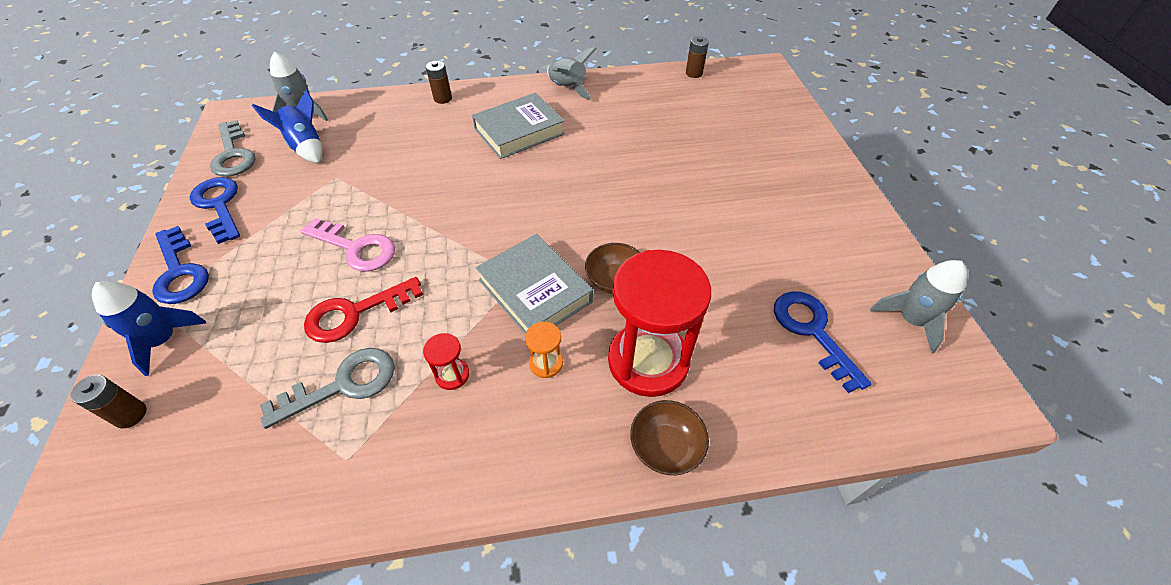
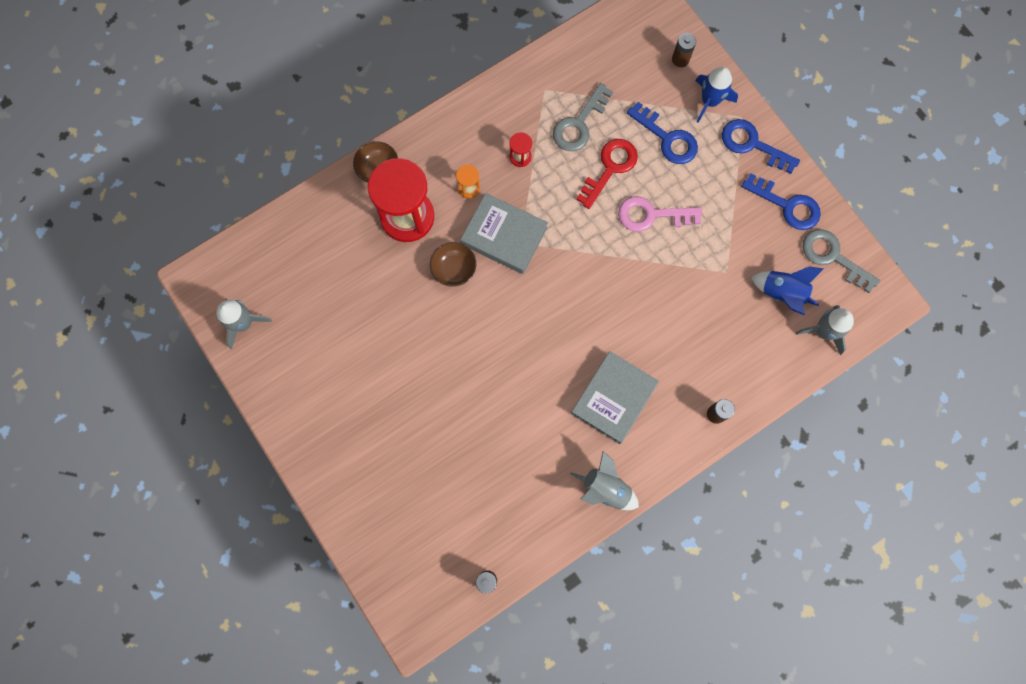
camera: 155 degrees right, 25 degrees up
(812, 332) = (308, 284): blue key -> blue key (667, 138)

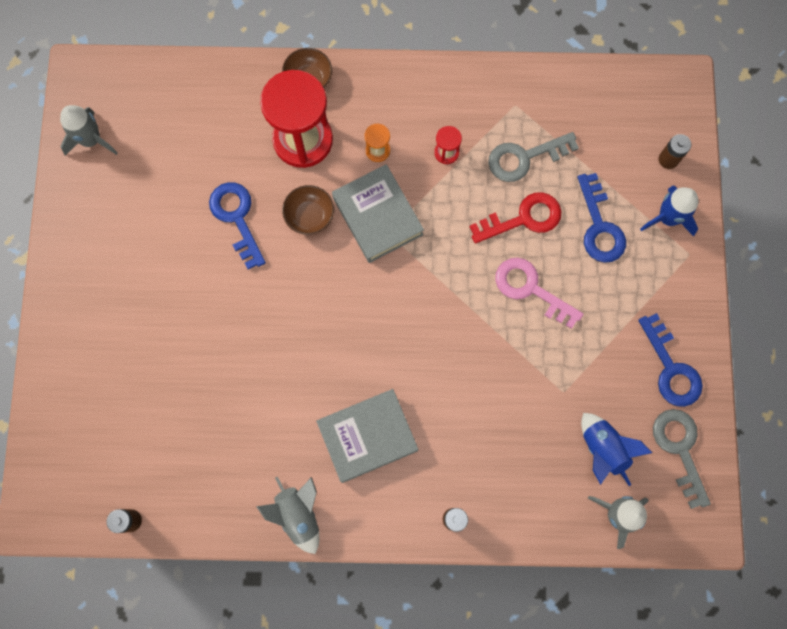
camera: 35 degrees right, 0 degrees up
(752, 144) = (680, 287): blue key -> blue key (237, 218)

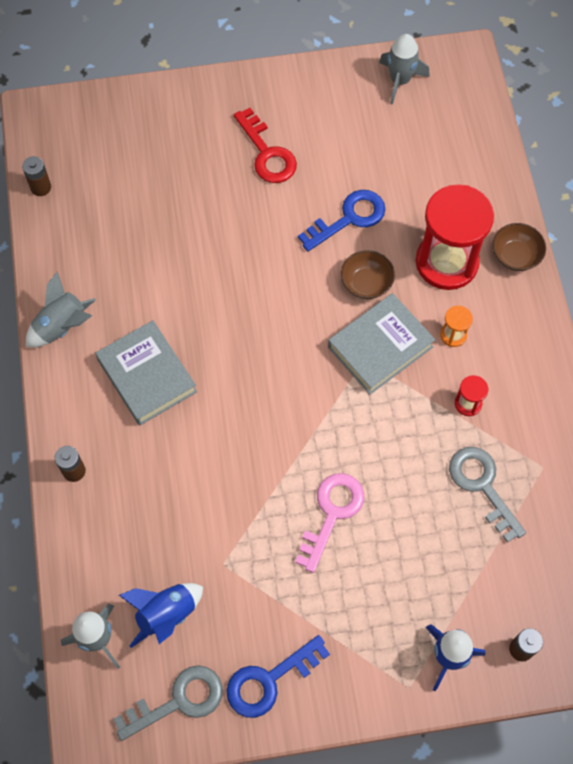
camera: 80 degrees right, 10 degrees down
(523, 219) = (410, 494): red key -> red key (267, 153)
(599, 226) = (420, 579): blue key -> none

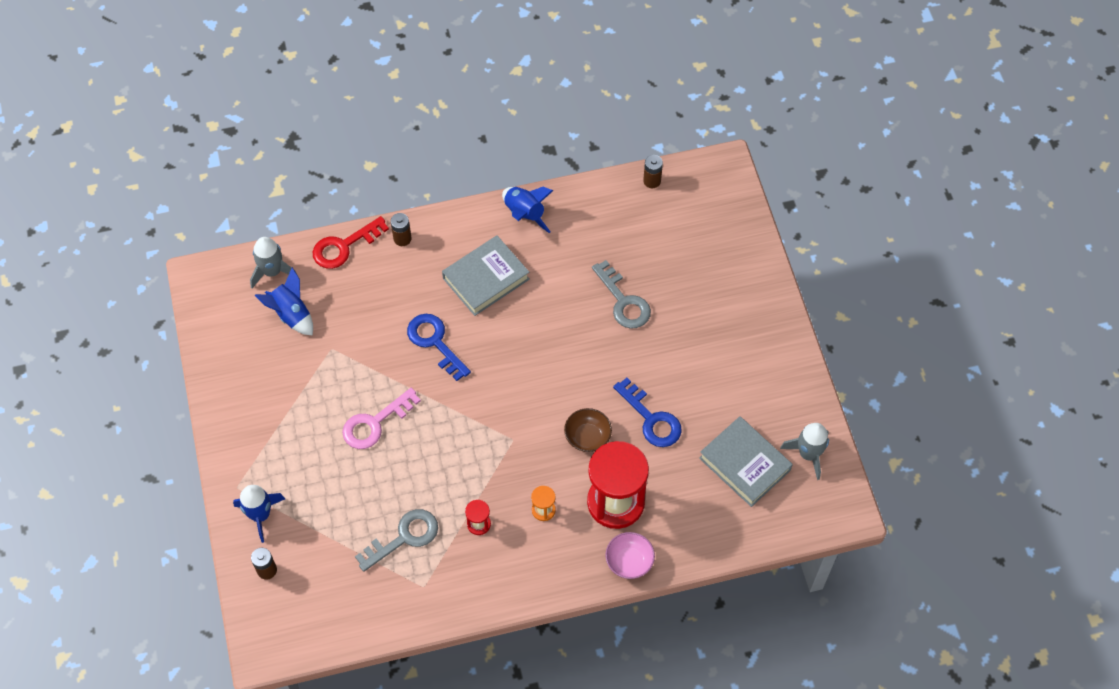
camera: 85 degrees right, 5 degrees down
(62, 326) = (524, 214): grey rocket -> blue rocket
(178, 701) = (227, 329): grey key -> grey key (623, 301)
(267, 153) = (710, 347): red key -> red key (344, 246)
(269, 680) = (242, 388): blue key -> blue key (435, 342)
(332, 514) = (375, 423): pink key -> pink key turned 120 degrees clockwise
(380, 347) = (526, 451): grey book -> grey book (744, 464)
(515, 255) = (629, 561): brown bowl -> pink bowl

